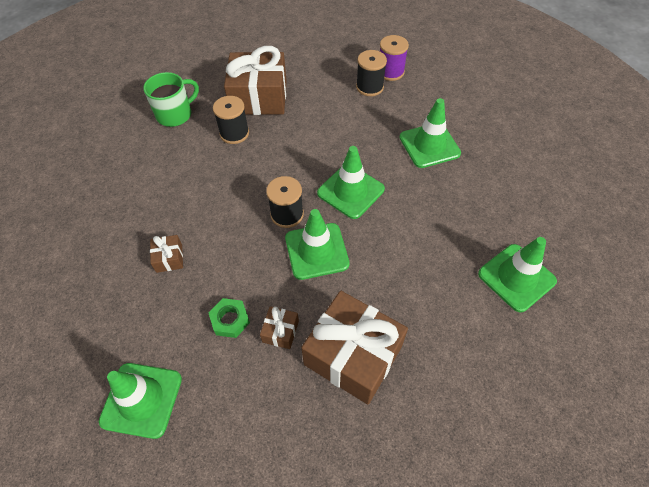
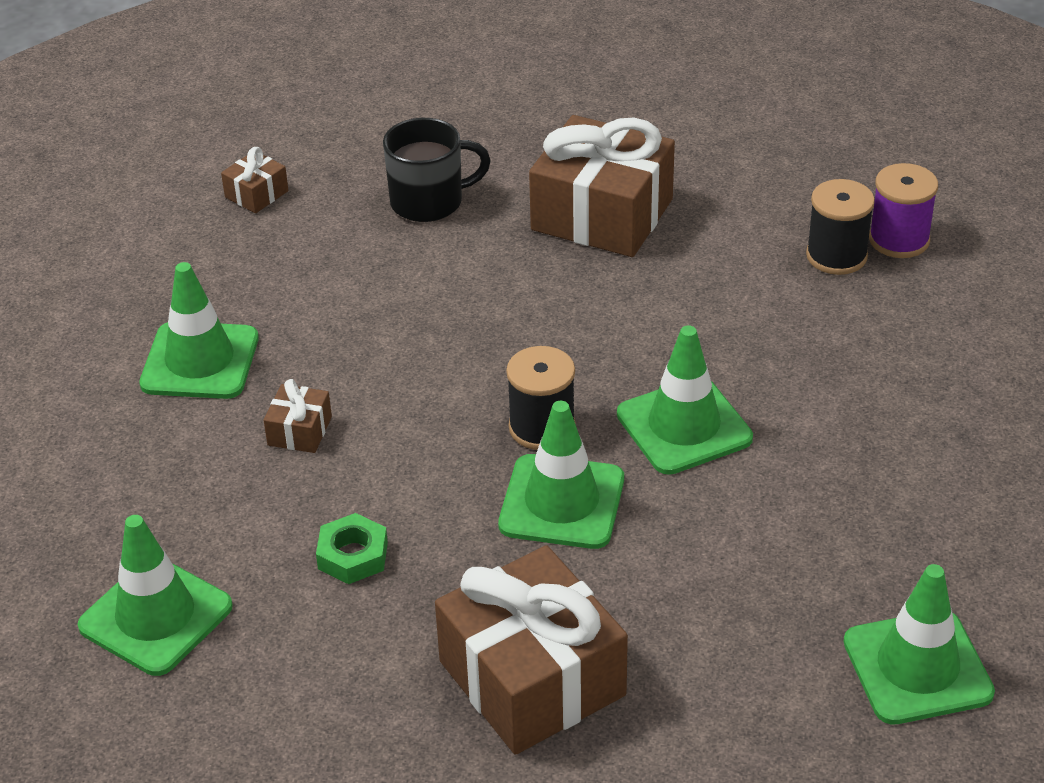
camera: 25 degrees right, 15 degrees down
(175, 114) = (428, 202): green mug -> black mug
(234, 133) = (520, 264): black spool -> none
(280, 331) = (428, 601): brown gift -> brown gift (256, 194)
(429, 145) = (893, 395): green traffic cone -> green traffic cone (200, 361)

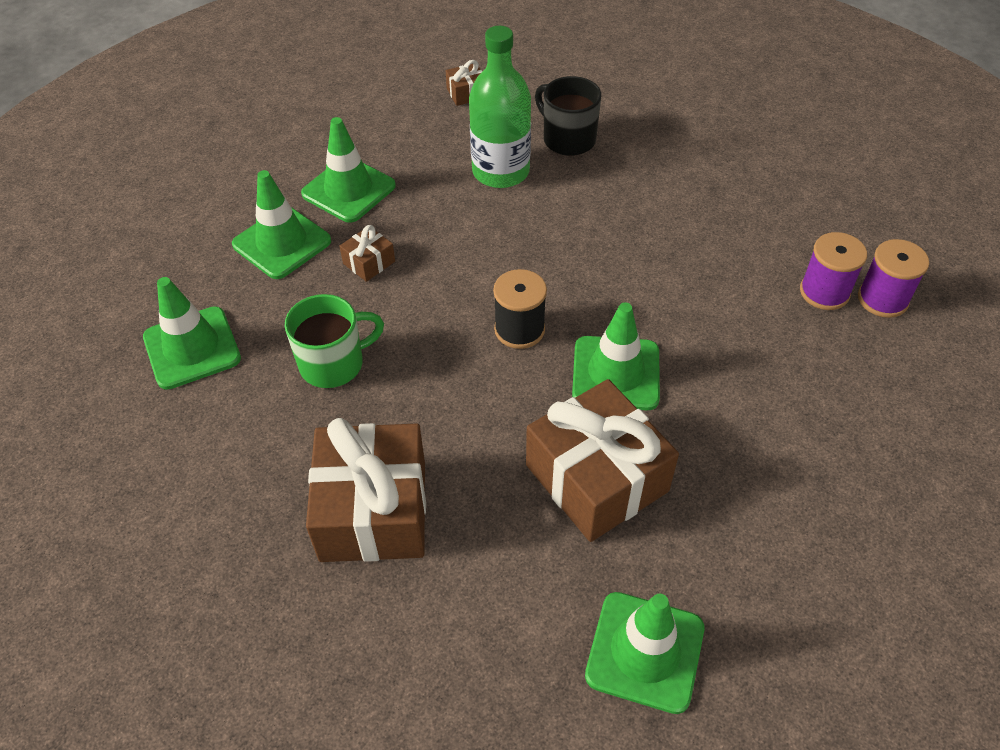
camera: 30 degrees right, 10 degrees up
(353, 555) = (333, 363): green nut -> green mug
(376, 268) = (500, 171): none -> green bottle
(428, 202) = (568, 139): black mug -> black mug turned 150 degrees counterclockwise
(562, 502) = (491, 390): green traffic cone -> green traffic cone (282, 243)
(602, 214) = (676, 193): brown gift -> brown gift (596, 478)
(836, 256) = (824, 292): black spool -> purple spool

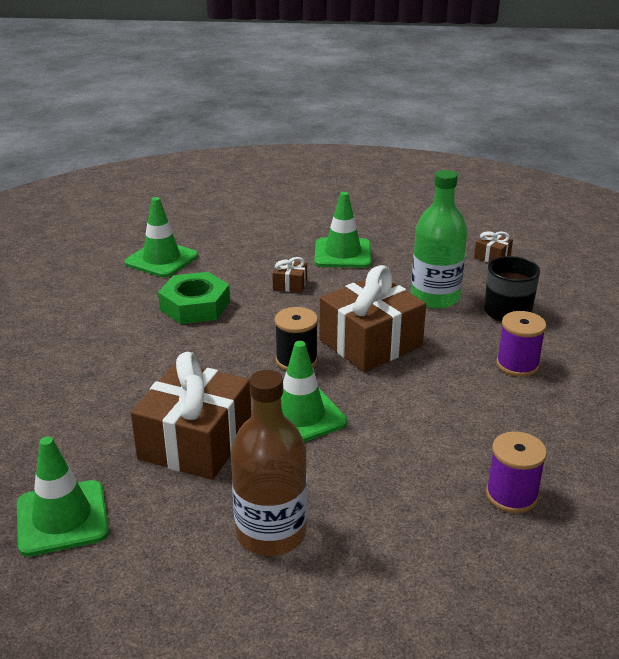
camera: 55 degrees right, 20 degrees down
(282, 243) = (271, 251): green traffic cone -> none
(333, 363) = (195, 306): green mug -> green nut
(373, 510) = (95, 364): brown gift -> brown gift (370, 343)
(774, 480) = (271, 533): none -> brown bottle
(882, 299) = (547, 535): purple spool -> purple spool (517, 365)

